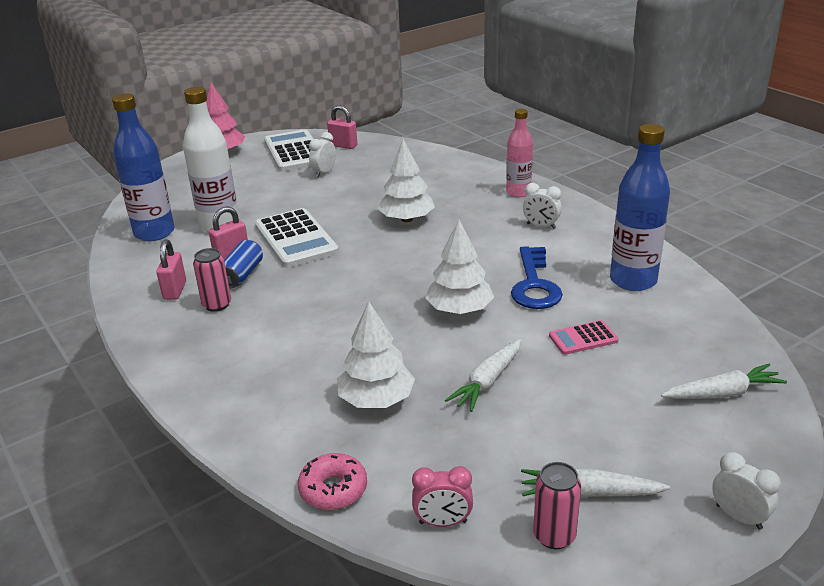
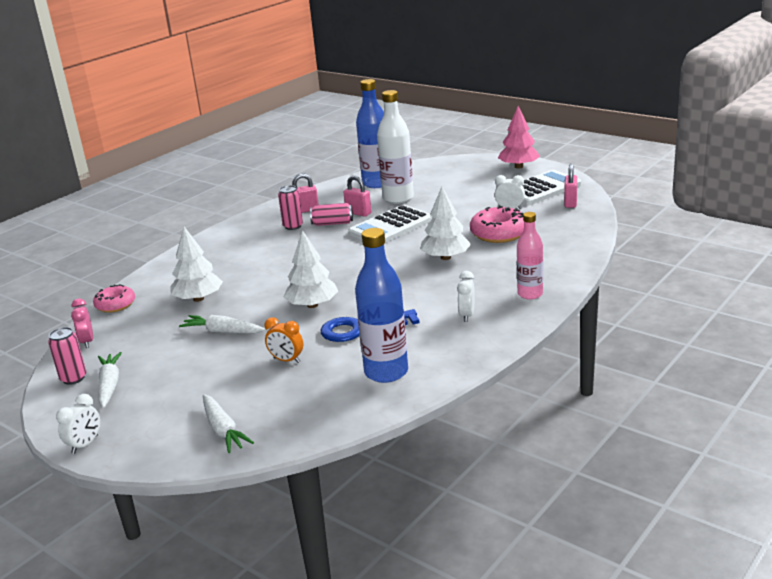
camera: 75 degrees right, 5 degrees down
(242, 275) = (332, 223): blue can -> pink can
(377, 186) = (499, 233): none -> pink donut
(583, 338) = (286, 360): pink calculator -> orange clock

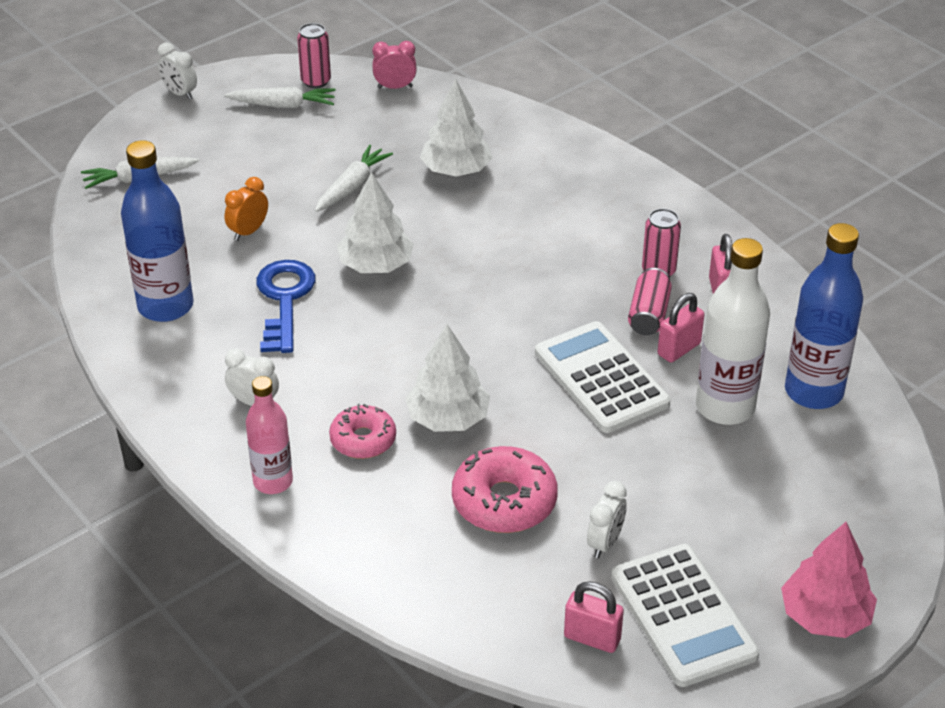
camera: 100 degrees right, 15 degrees up
(115, 305) = (480, 105): pink donut -> pink donut (363, 440)

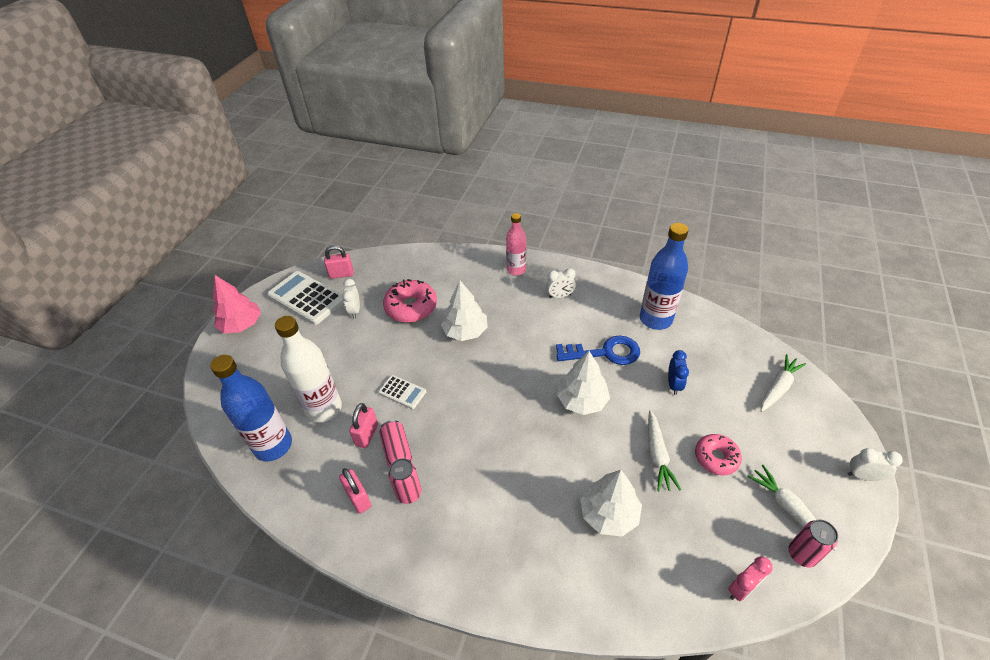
camera: 150 degrees right, 5 degrees up
(248, 231) = (673, 385): orange clock -> blue clock
(283, 105) = (788, 509): white carrot -> white carrot turned 90 degrees clockwise
(284, 300) = (605, 352): blue key -> blue key turned 60 degrees counterclockwise
(363, 440) = (495, 303): pink donut -> pink donut (716, 458)
(601, 378) = (402, 392): white calculator -> white calculator, size x0.51

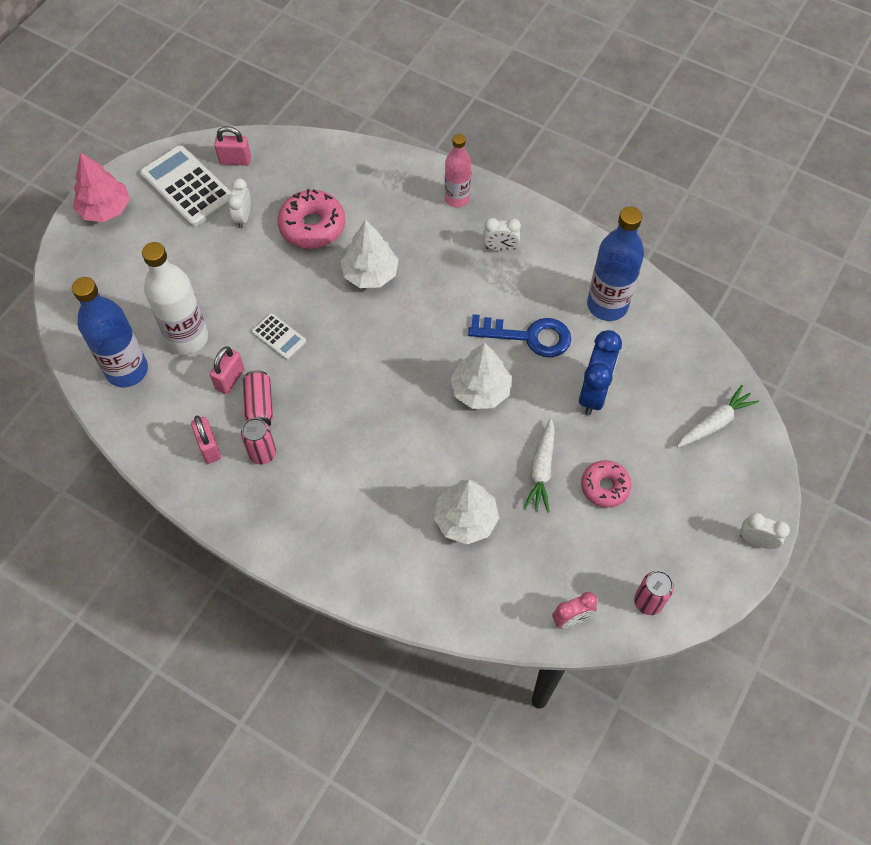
camera: 10 degrees right, 15 degrees up
(673, 385) = (594, 393): blue clock -> blue clock, size x1.68
(788, 509) = (657, 556): white carrot -> none

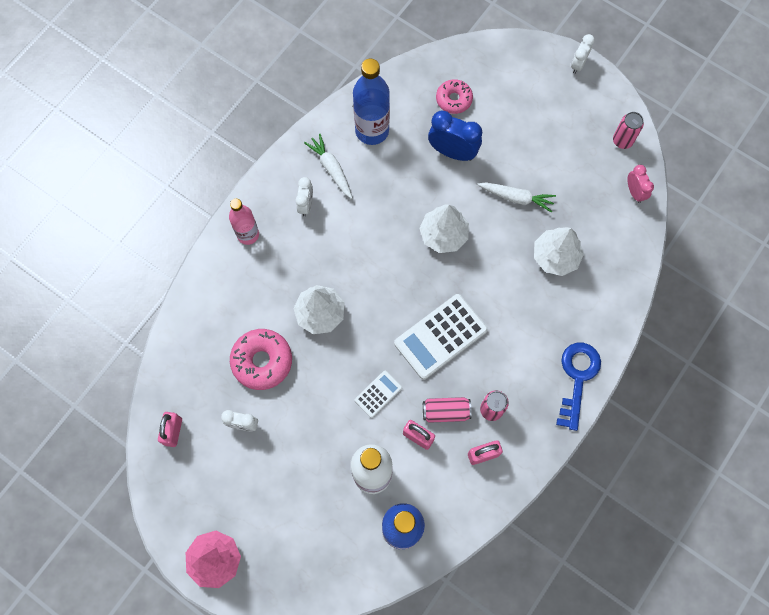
camera: 85 degrees left, 10 degrees up
(187, 187) = (199, 478): white calculator -> white calculator (440, 336)
(528, 336) = (396, 193): blue key -> blue key (577, 378)
(605, 487) = (532, 156): pink donut -> pink donut (454, 99)
(714, 423) = (483, 73): white carrot -> white carrot (331, 169)

